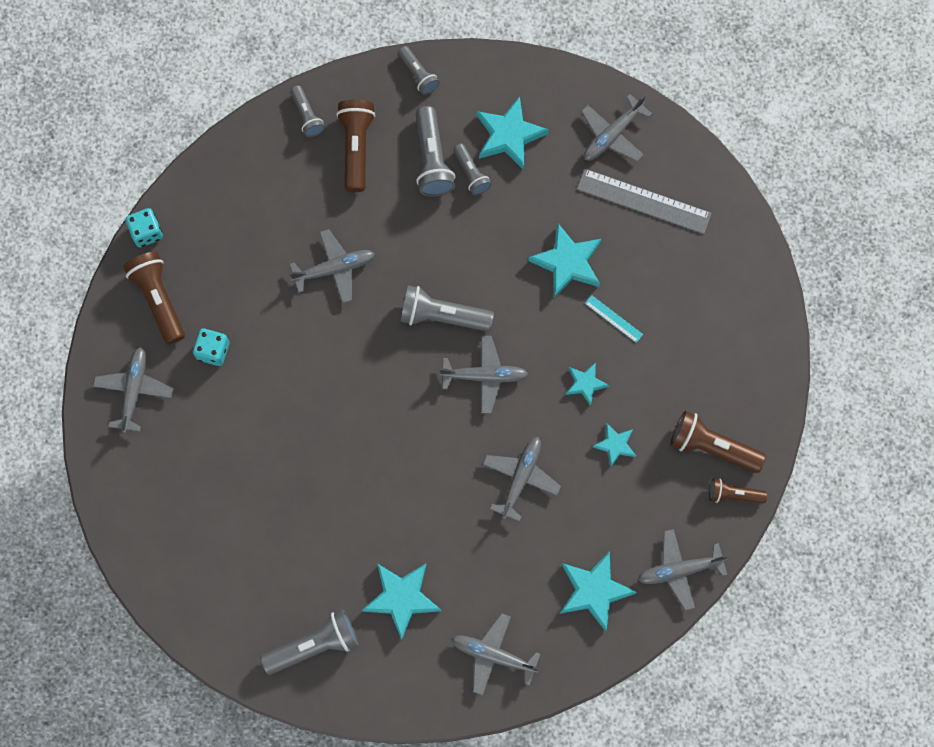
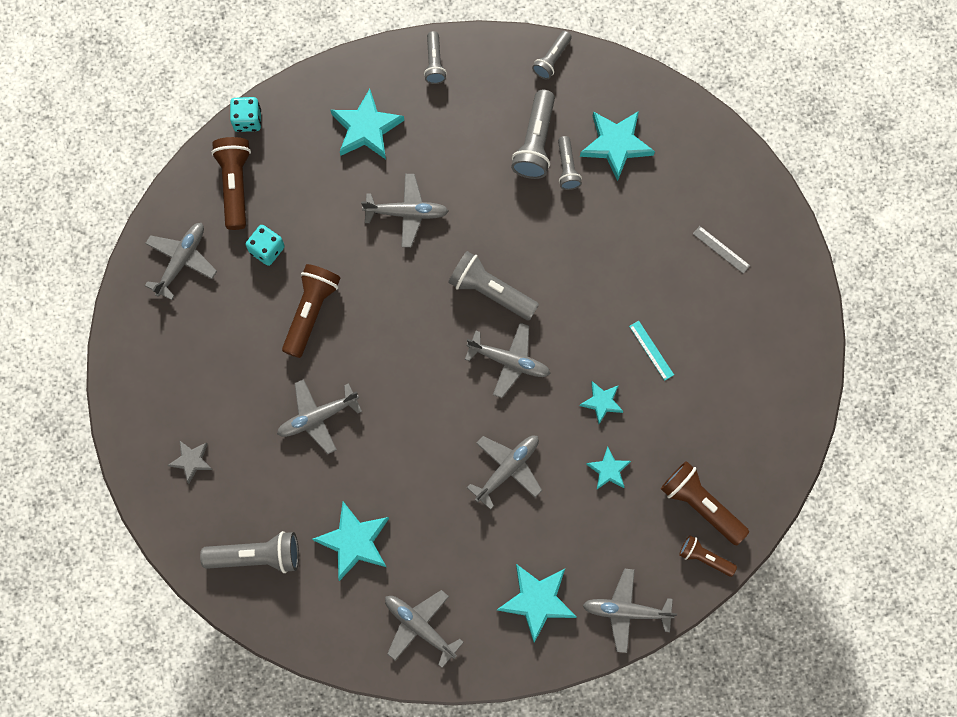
camera: 20 degrees right, 0 degrees up
(217, 578) = (191, 461): none -> grey star
(356, 148) = (469, 108): brown flashlight -> brown flashlight (311, 312)
(418, 74) = (552, 59): grey flashlight -> grey flashlight turned 45 degrees clockwise
(567, 263) = (627, 282): turquoise star -> turquoise star (366, 128)
(612, 134) = (714, 177): grey plane -> grey plane (318, 417)
(644, 201) = (721, 249): grey ruler -> grey ruler, size x0.48

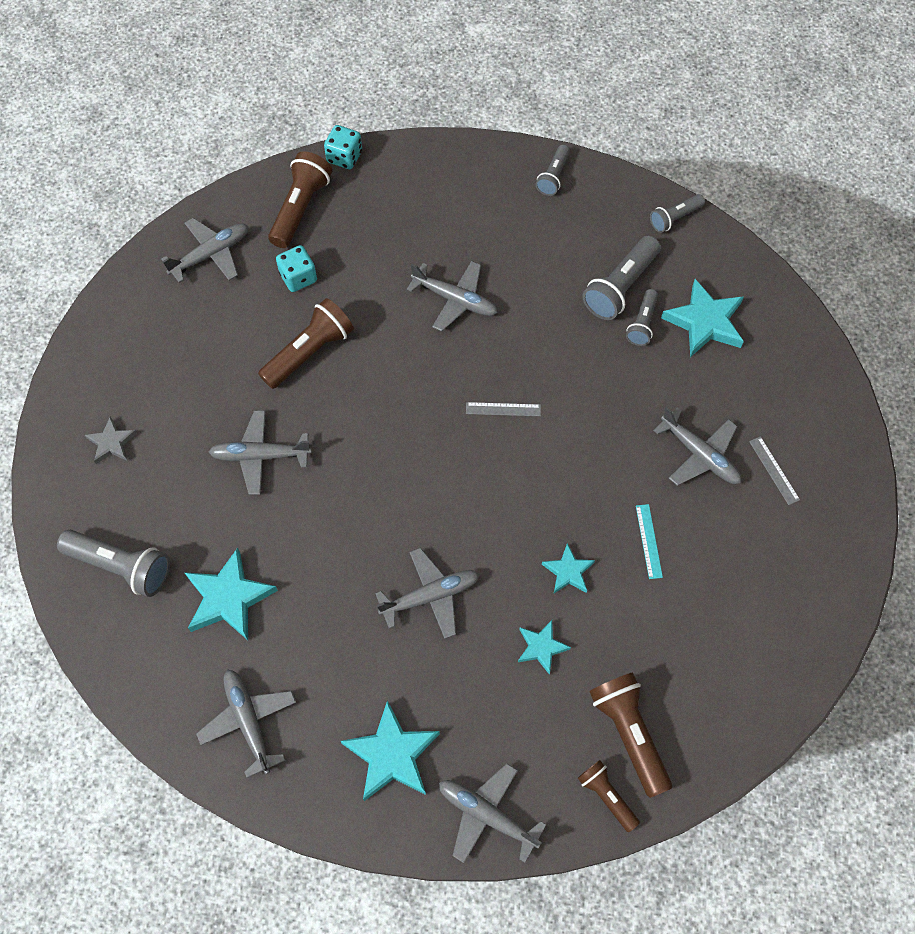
camera: 25 degrees right, 10 degrees down
(366, 128) = (455, 208): turquoise star -> none
(490, 291) = (503, 409): grey flashlight -> grey ruler
(509, 361) = (487, 486): grey plane -> grey plane (699, 454)

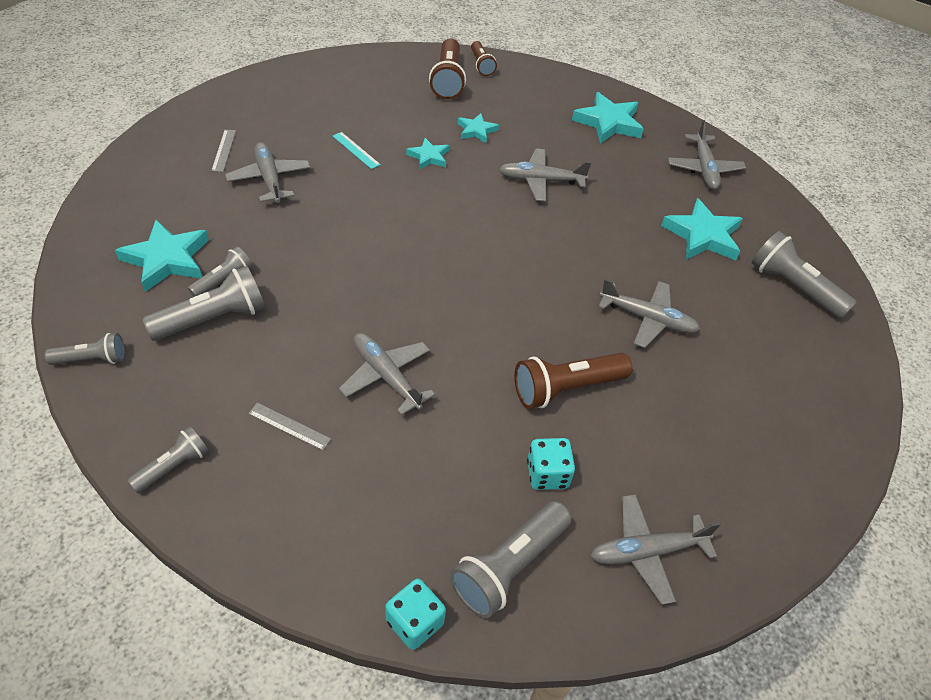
camera: 160 degrees left, 15 degrees down
(112, 443) = (796, 386): grey star -> none
(300, 208) = (509, 567): brown flashlight -> grey flashlight
(487, 815) = (559, 82): grey plane -> none
(503, 409) = (405, 268): grey ruler -> grey ruler (289, 426)
(648, 541) = (356, 150): turquoise ruler -> turquoise ruler turned 60 degrees counterclockwise

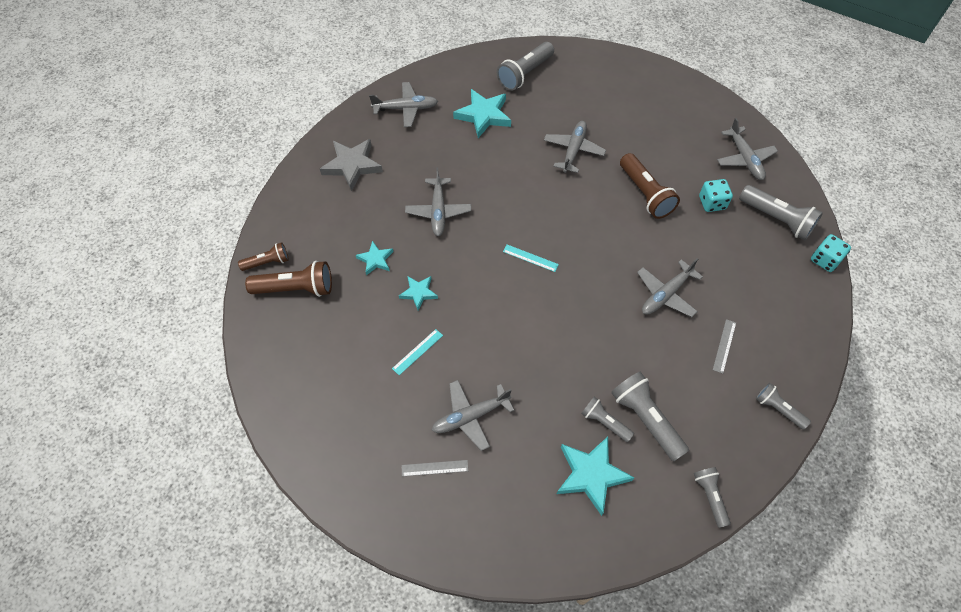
camera: 90 degrees left, 10 degrees up
(464, 250) = (530, 258): none -> turquoise ruler
(608, 122) = (352, 166): turquoise star -> grey star

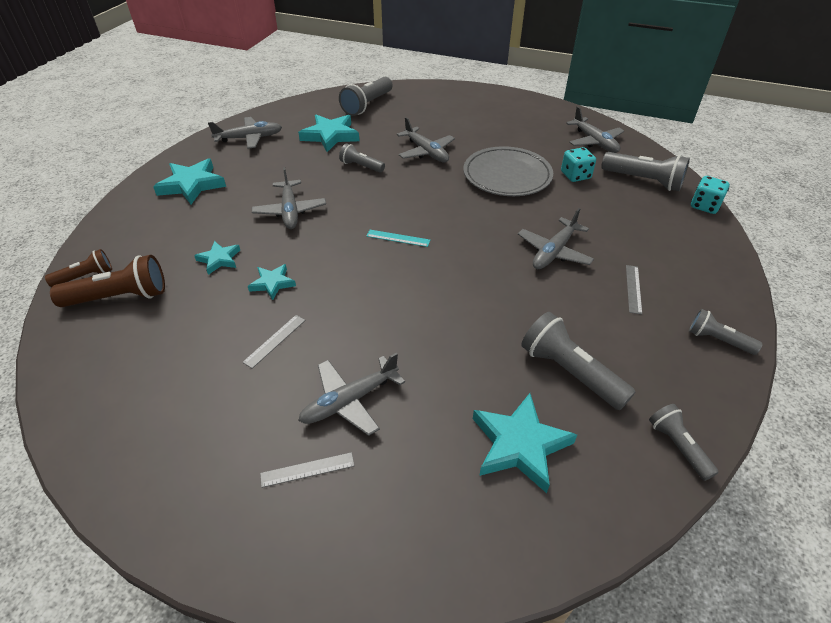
camera: 10 degrees left, 15 degrees down
(352, 166) = (192, 185): grey star -> turquoise star
(417, 351) = (275, 340): turquoise ruler -> grey ruler
(573, 150) = (426, 152): grey plane -> grey plane turned 135 degrees clockwise
(604, 422) = (521, 383): grey flashlight -> grey flashlight (361, 166)
(645, 194) = (507, 175): brown flashlight -> grey plate

